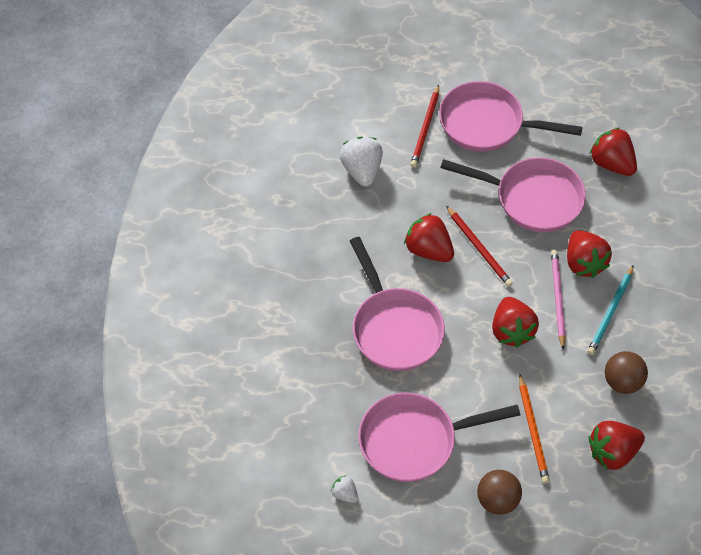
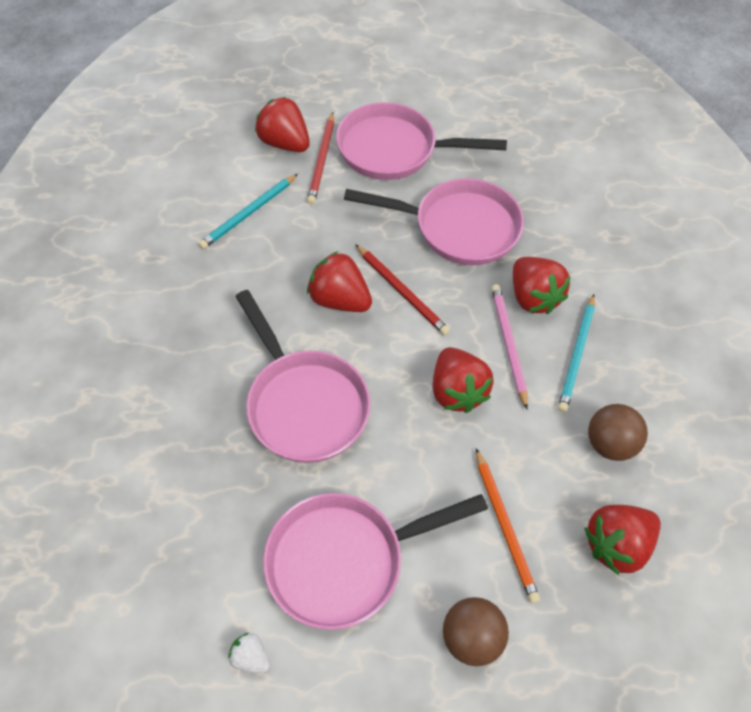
camera: 10 degrees left, 0 degrees up
(362, 170) = (249, 213): white strawberry -> turquoise pencil
(611, 163) = (544, 181): red strawberry -> red strawberry (284, 143)

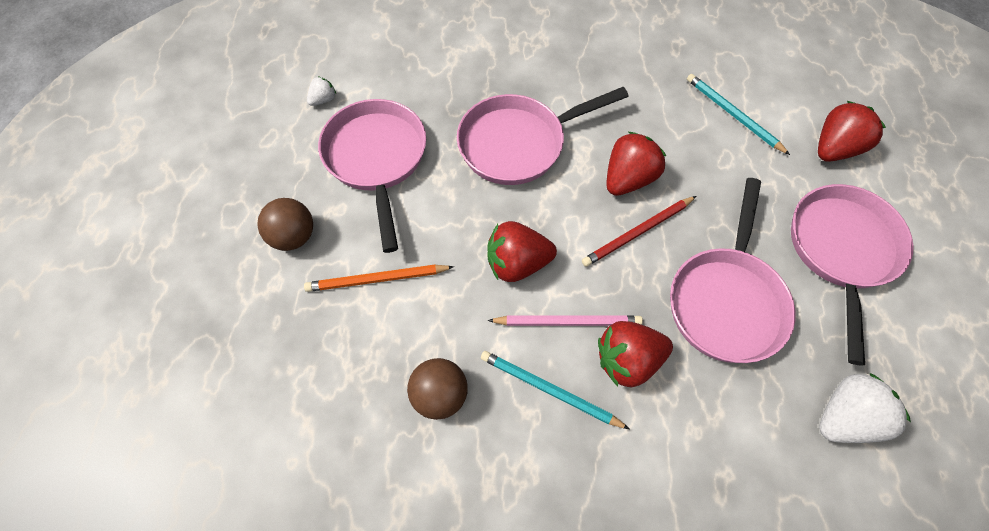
camera: 100 degrees right, 5 degrees up
(322, 160) = (814, 180): red pencil -> none
(539, 163) = (846, 418): none -> white strawberry
(616, 544) = (337, 372): red strawberry -> none

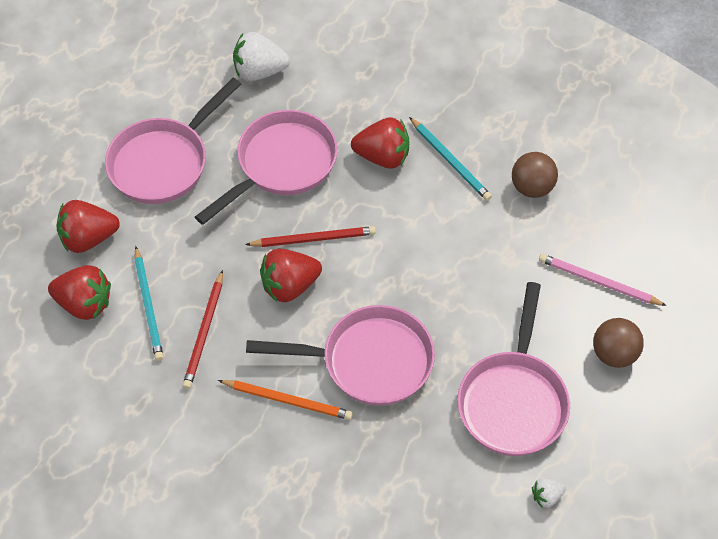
camera: 155 degrees left, 5 degrees down
(377, 279) = (551, 287): orange pencil -> orange pencil (288, 400)
(517, 263) = (428, 254): red strawberry -> red strawberry (84, 304)
(568, 322) = (411, 197): pink pencil -> pink pencil (598, 282)
(671, 113) = (204, 332): none -> red pencil

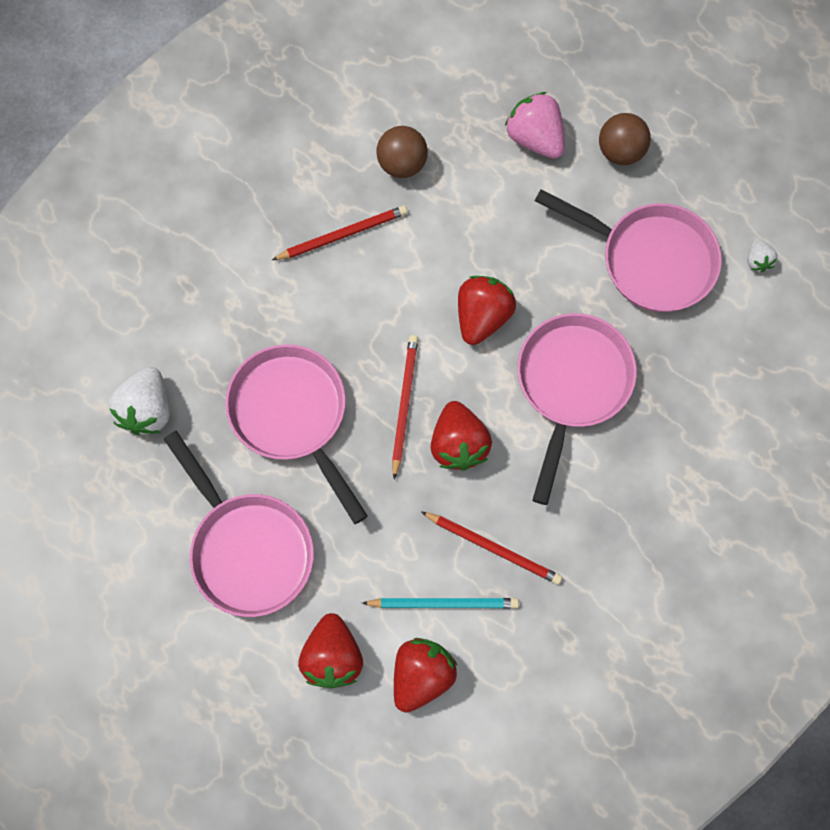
camera: 75 degrees left, 15 degrees up
(288, 400) = (598, 478): orange pencil -> none
(382, 157) = (315, 303): red strawberry -> red strawberry (482, 317)
(450, 161) = (342, 234): turquoise pencil -> red pencil
(598, 282) = (535, 138): pink pencil -> pink strawberry

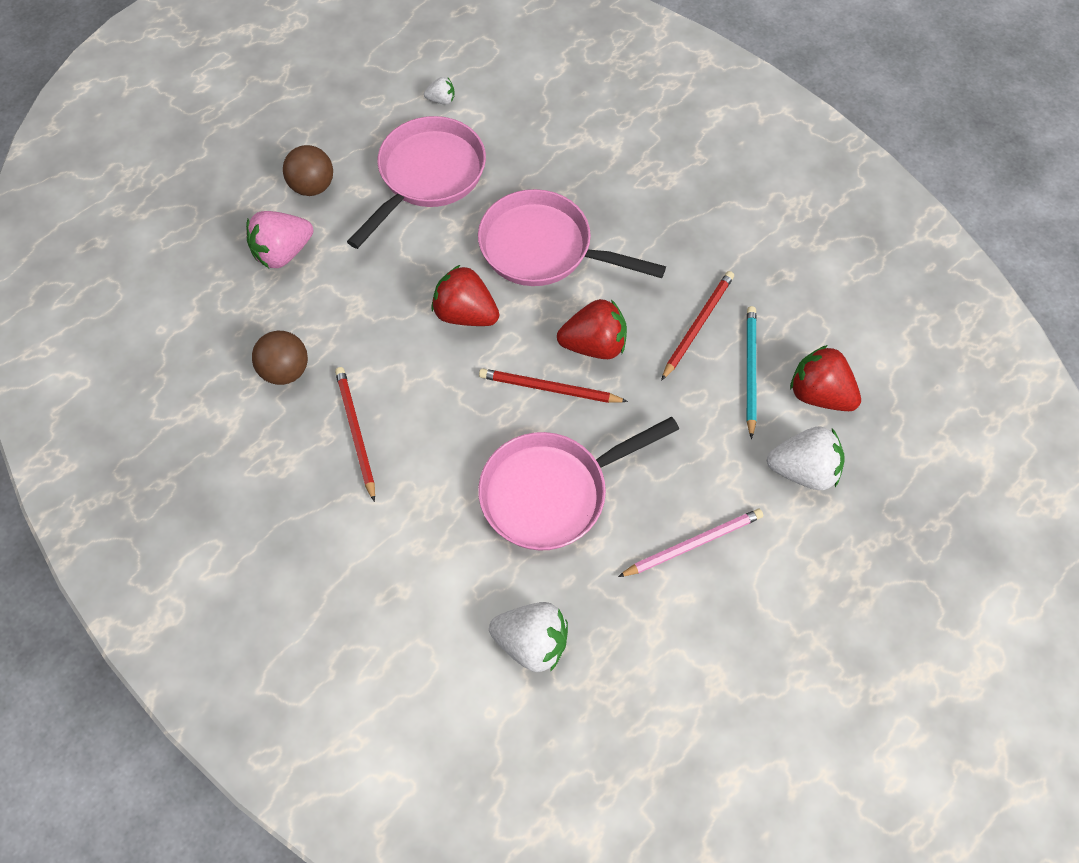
camera: 85 degrees left, 10 degrees down
(248, 549) = (693, 544): pink pan -> pink pencil
(332, 657) = (803, 470): red strawberry -> white strawberry

